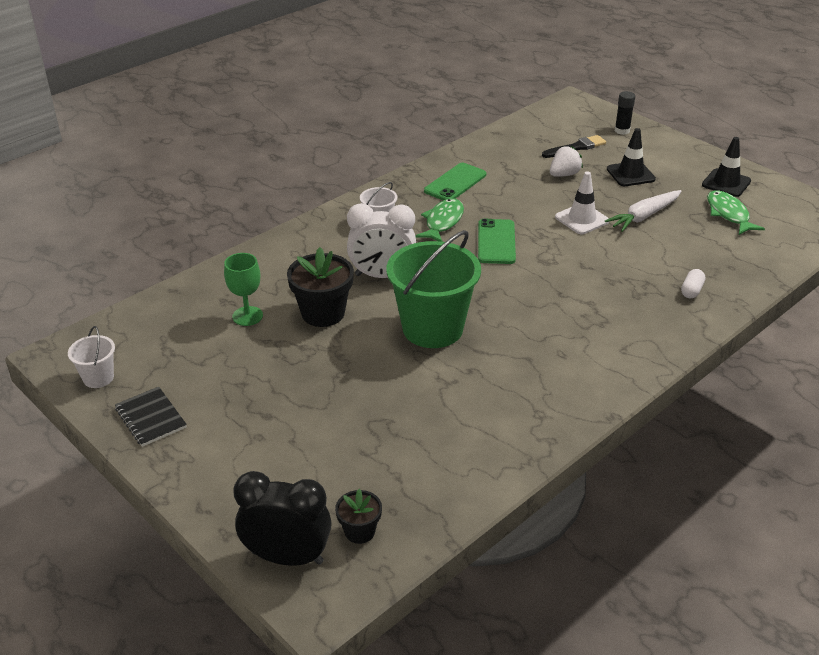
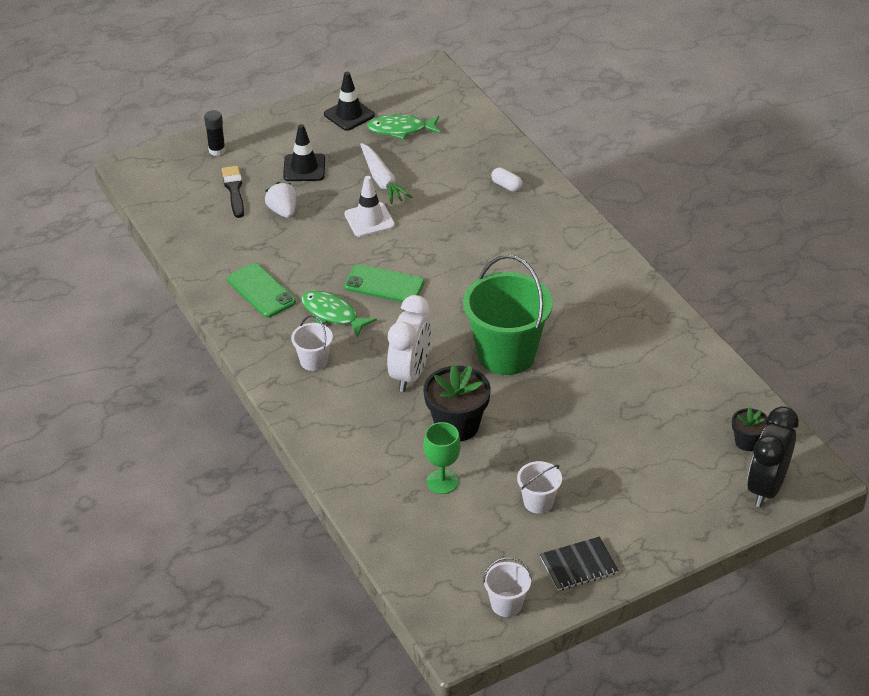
camera: 75 degrees left, 5 degrees up
(232, 379) = (538, 502): none -> white bucket

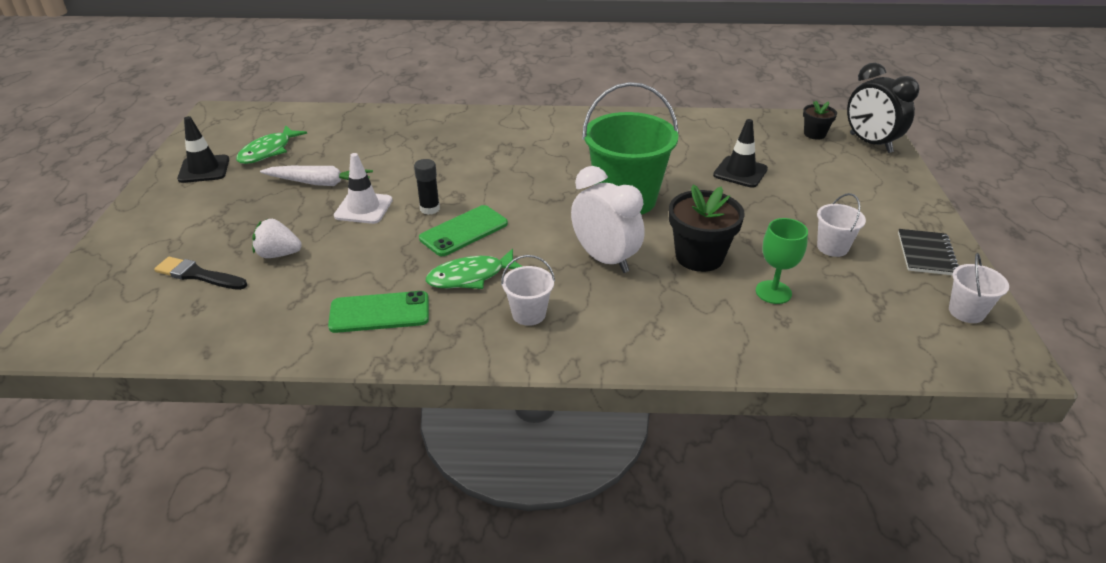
camera: 60 degrees left, 5 degrees down
(217, 150) = (118, 264): black glue stick -> black glue stick (430, 209)
(304, 168) = (235, 219): black traffic cone -> black traffic cone (740, 172)
(506, 186) = (414, 129): white capsule -> none

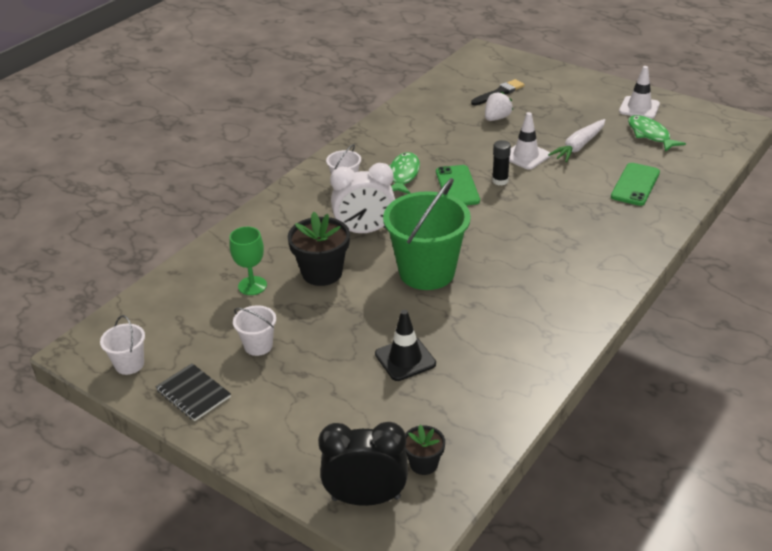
camera: 125 degrees right, 0 degrees up
(204, 169) = (639, 108): black traffic cone -> white traffic cone
(379, 312) = (402, 138): green phone -> green phone (635, 184)

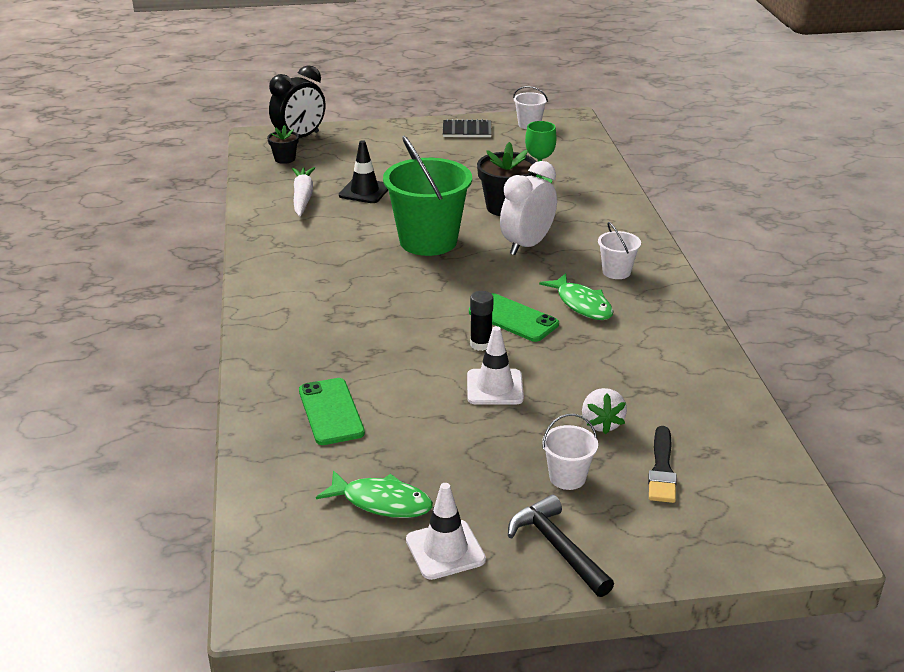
camera: 135 degrees right, 5 degrees down
(258, 345) = (471, 159): white bucket -> white bucket (567, 477)
(579, 146) = (452, 433): white carrot -> white carrot (303, 197)
(588, 90) = (557, 548): none -> black hammer

